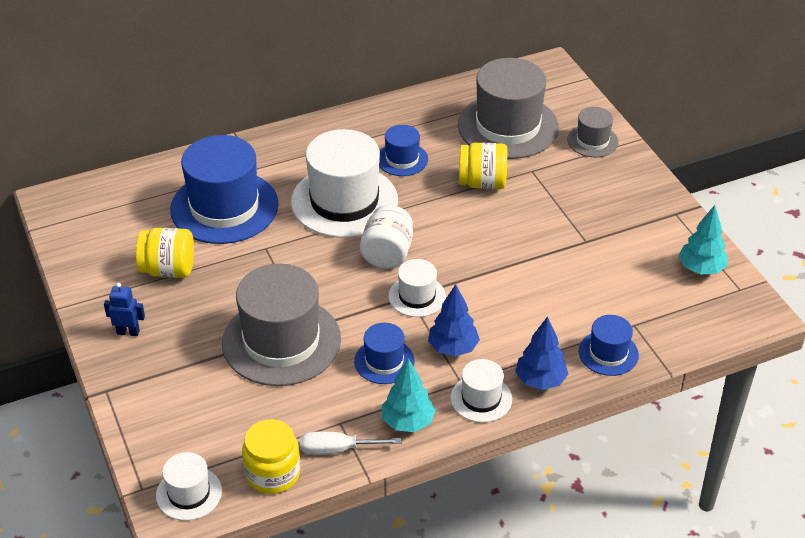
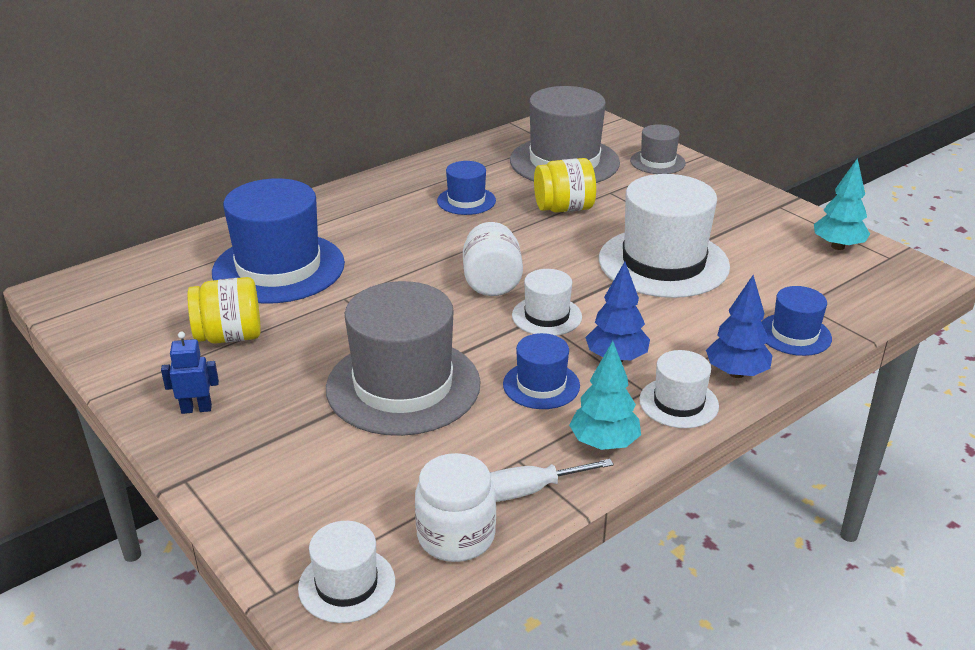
camera: 15 degrees left, 10 degrees down
(273, 473) = (456, 536): yellow jar -> white jar
(344, 201) = (419, 244): white hat -> white hat (663, 262)

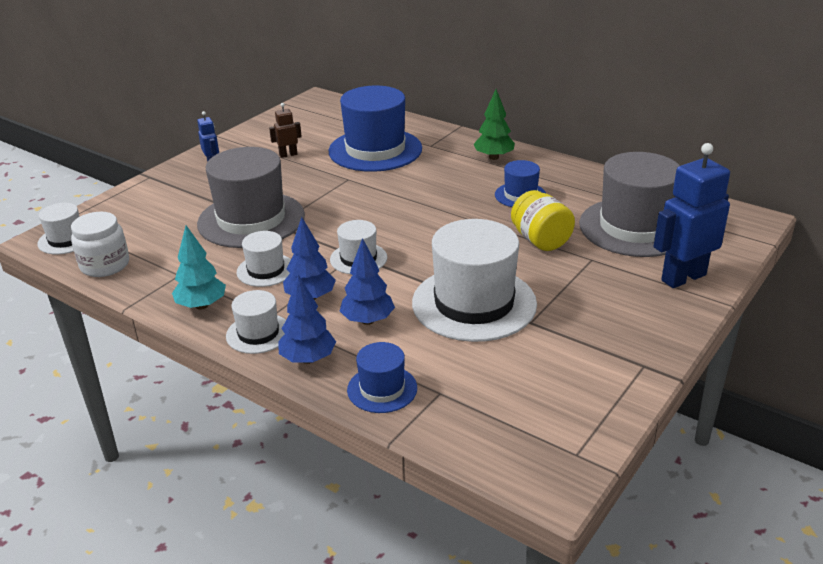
camera: 75 degrees right, 0 degrees up
(229, 336) = (288, 155): yellow jar -> brown robot
(368, 198) = (494, 157): none -> green tree
(492, 283) = (396, 228): white jar -> none
(529, 490) = (148, 283): white screwdriver -> none
(541, 385) = (266, 270): blue hat -> white hat
(657, 162) = (683, 277): grey hat -> blue robot
(675, 327) = (367, 320): none -> blue tree
(837, 246) = (577, 412): turquoise tree -> none

